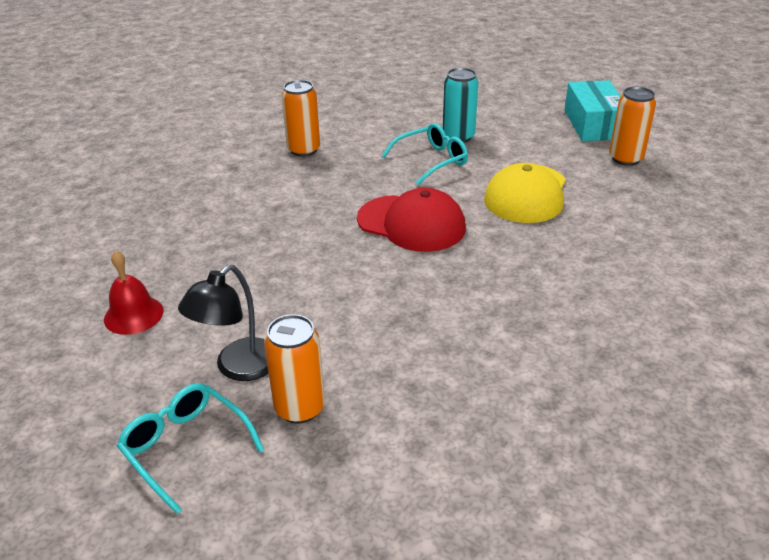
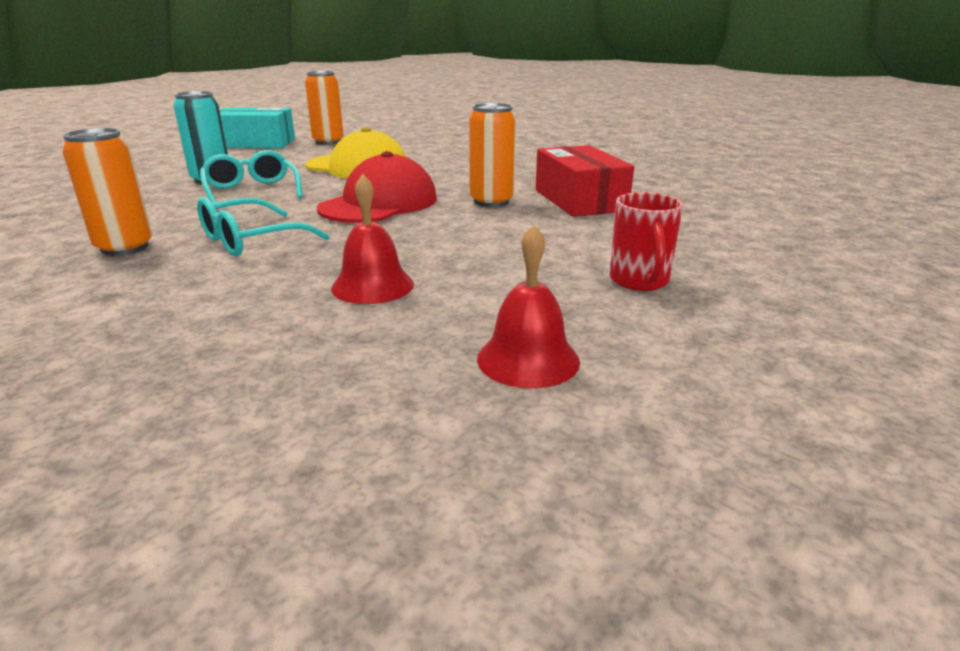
camera: 85 degrees left, 10 degrees down
(185, 447) = (786, 305): turquoise glasses -> turquoise glasses (251, 240)
(238, 368) = (639, 281): black lamp -> red mug
(239, 247) = (372, 286): none -> red bell
(300, 408) = (693, 253): orange can -> orange can (491, 201)
(450, 340) = (579, 200): none -> red box

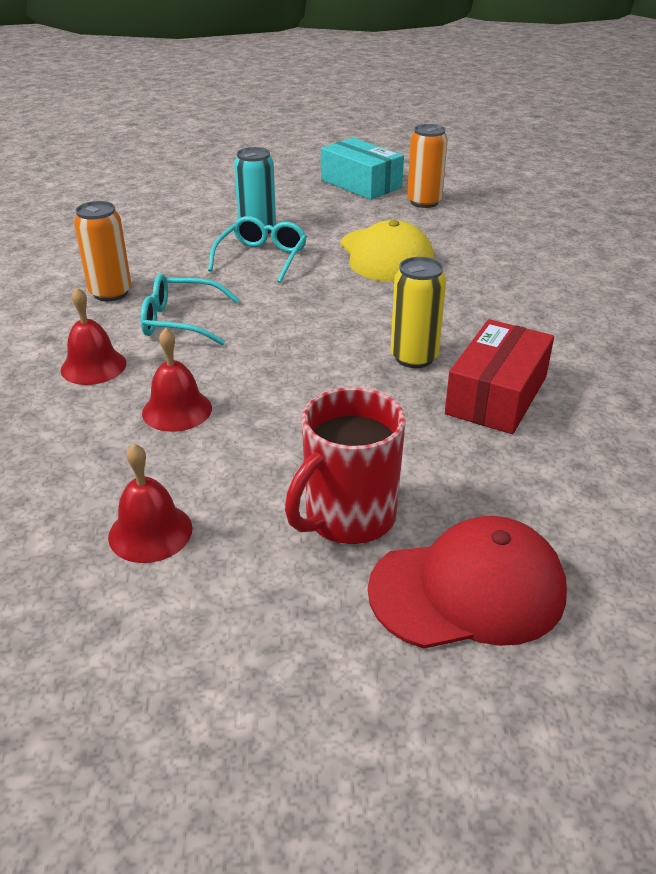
camera: 45 degrees right, 10 degrees up
(214, 293) = (93, 366): none -> red bell
(379, 204) = (323, 317): red cap -> red cap (468, 590)
(491, 201) = (414, 357): orange can -> yellow can
(639, 281) = (348, 518): red mug -> red mug, size x1.52

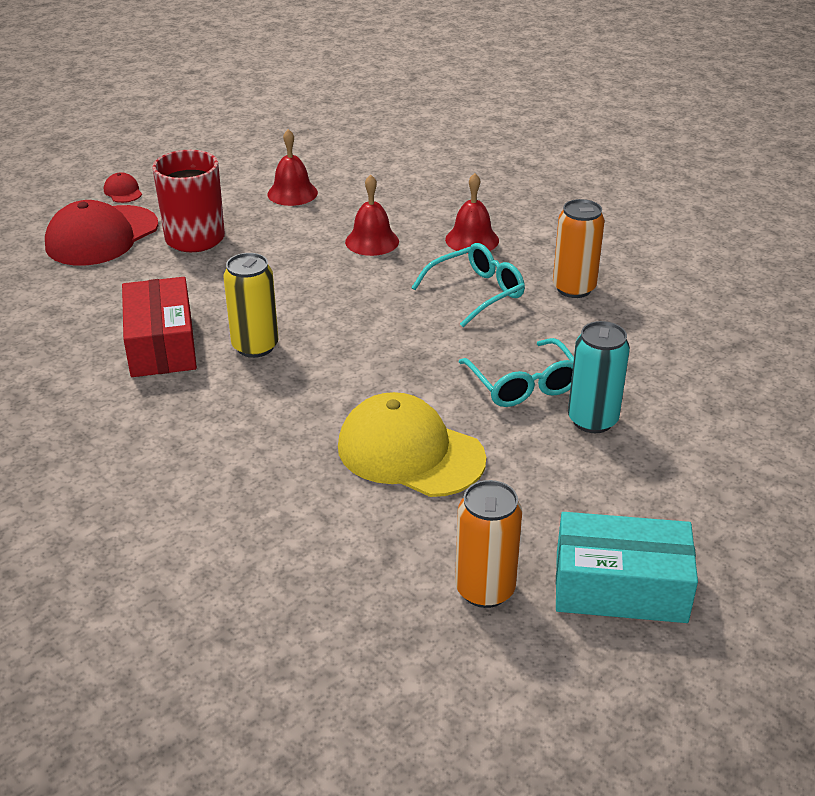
camera: 140 degrees right, 0 degrees up
(368, 691) = (123, 191): none -> red cap

